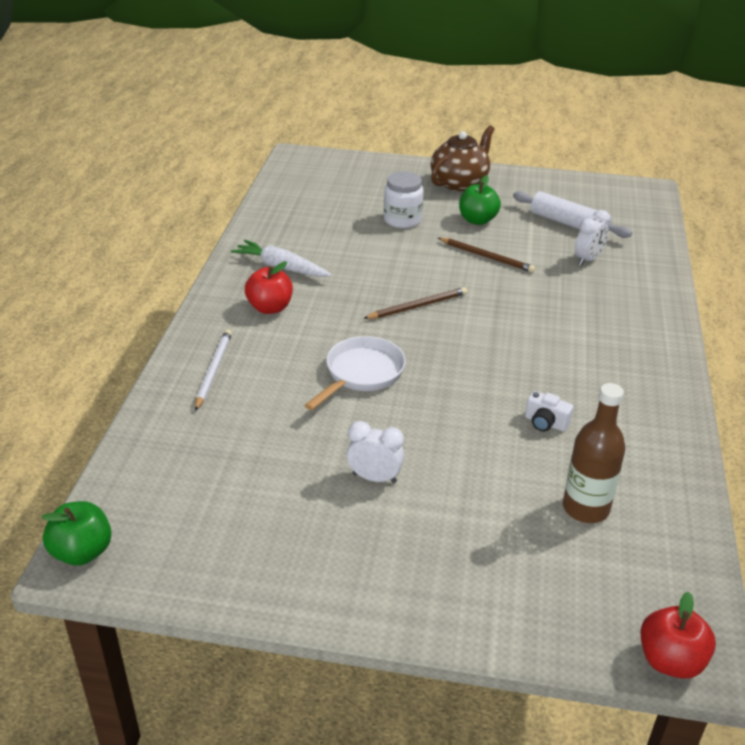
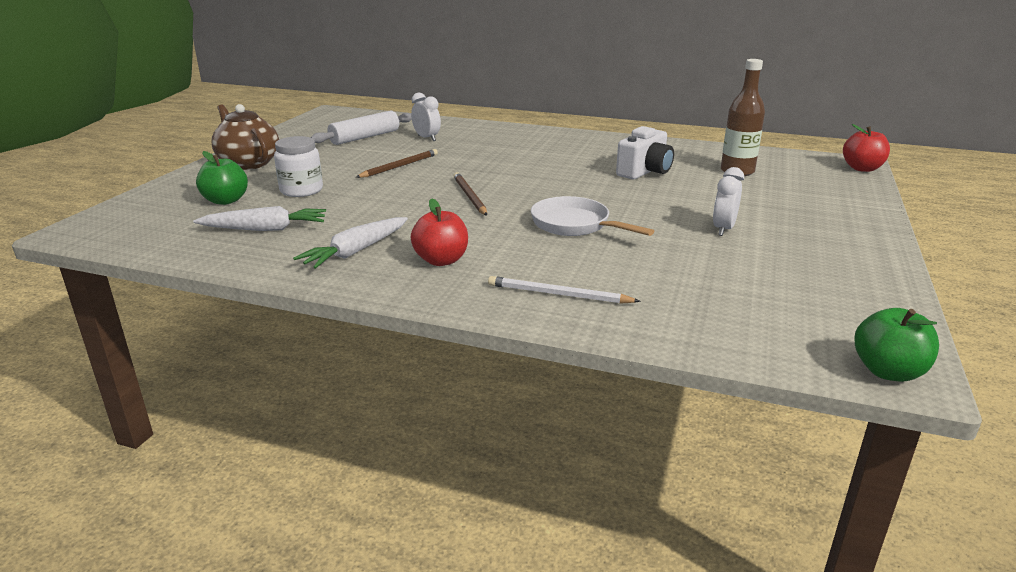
camera: 80 degrees left, 10 degrees down
(315, 222) = (265, 229): none -> white carrot
(477, 220) = (330, 163): green apple -> green apple (226, 201)
(545, 423) = (645, 172): white camera -> white camera, size x1.76

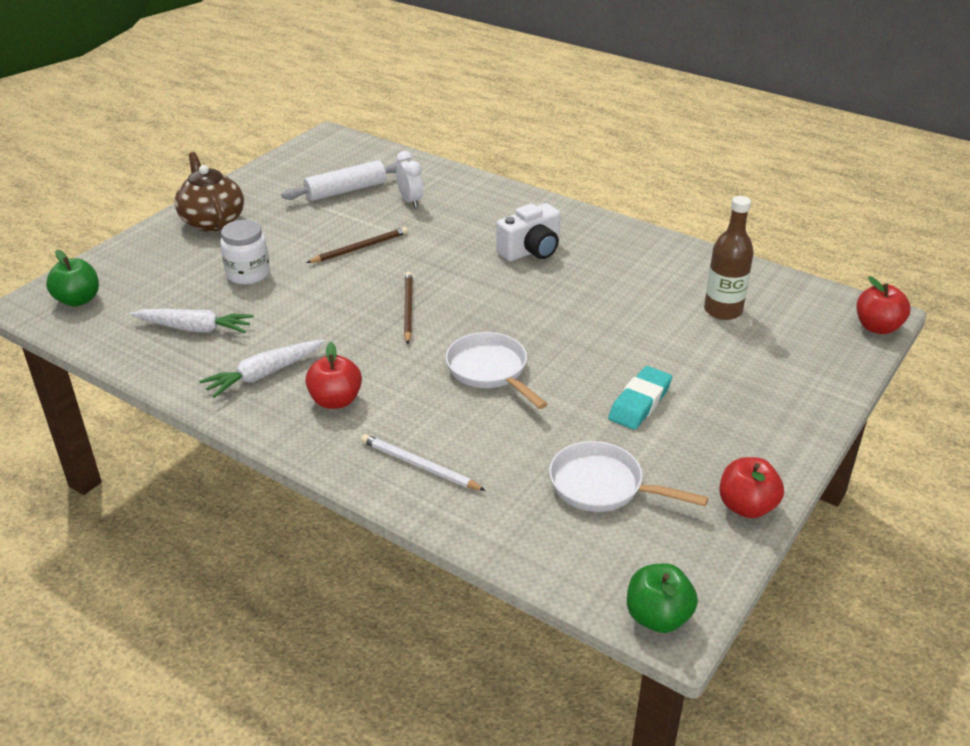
camera: 15 degrees right, 10 degrees up
(226, 201) = (172, 279): green apple -> green apple (78, 300)
(645, 172) = (617, 296): white camera -> white camera (531, 251)
(723, 229) = (639, 403): white clock -> turquoise eraser
(743, 285) = (602, 486): none -> white pan
(881, 281) = (746, 507): none -> red apple

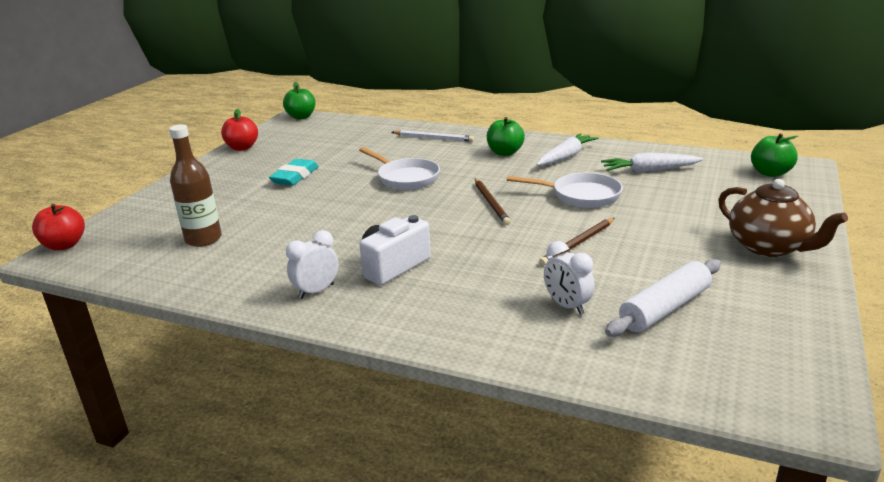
camera: 170 degrees right, 10 degrees down
(248, 274) = (659, 207): white jar -> none
(335, 400) = (505, 153): red apple -> green apple
(598, 239) = (316, 291): none -> white clock
(602, 486) = (324, 144): white pan -> white pan (581, 196)

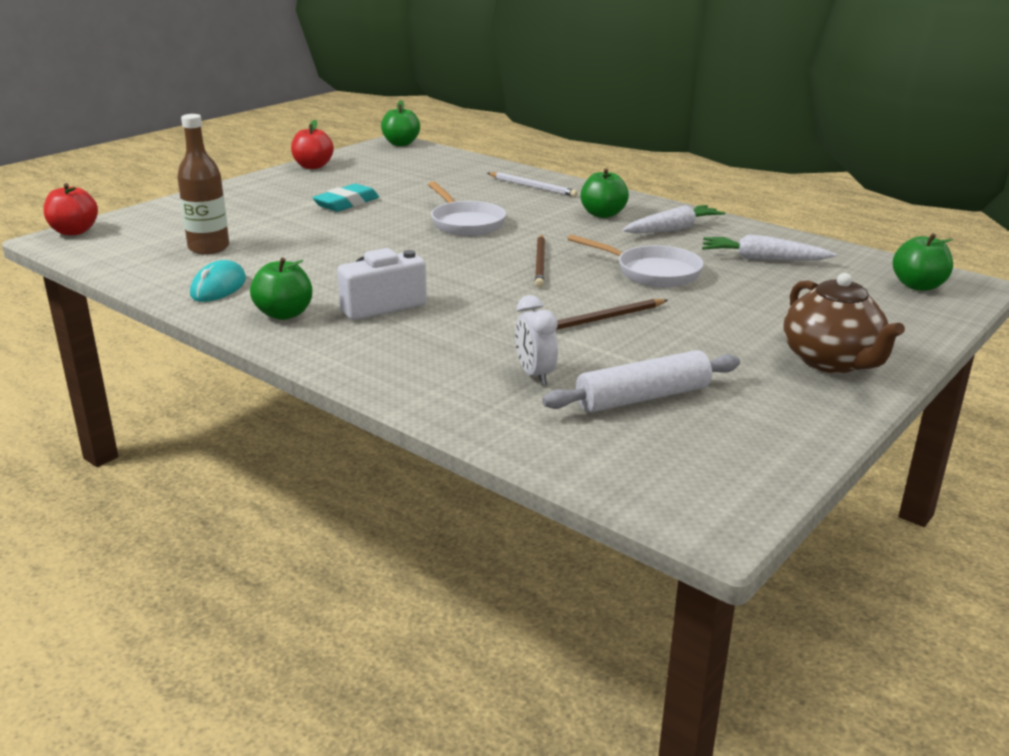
camera: 15 degrees right, 0 degrees up
(239, 276) = (218, 287): none -> turquoise mouse
(316, 291) = (284, 314): white clock -> green apple

